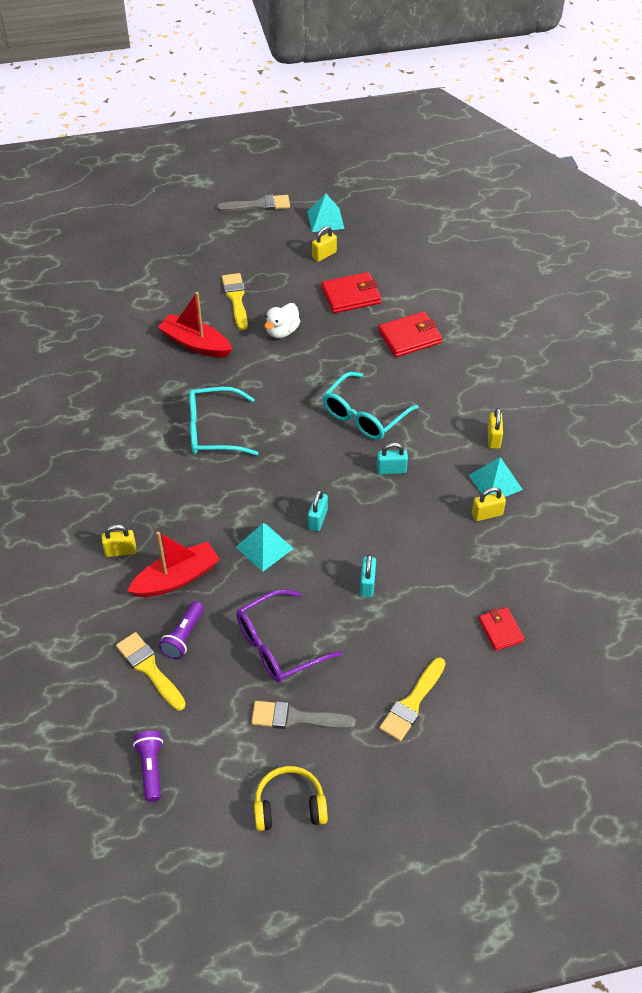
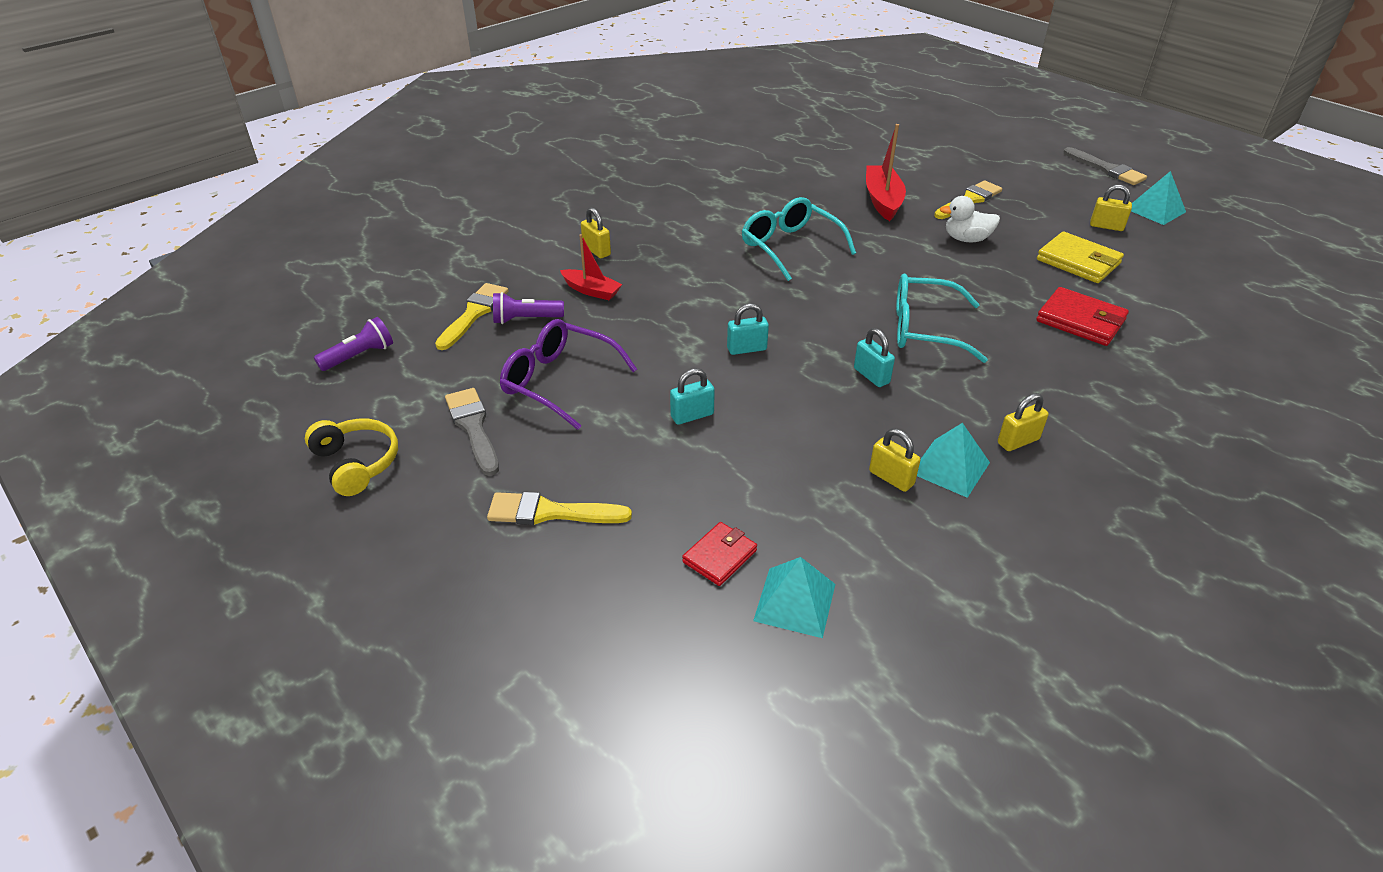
camera: 60 degrees right, 10 degrees down
(176, 578) = (591, 291): red boat -> red boat, size x0.64
(264, 547) = (676, 328): turquoise pyramid -> turquoise pyramid (795, 602)
(351, 295) = (1078, 261): red wallet -> yellow wallet

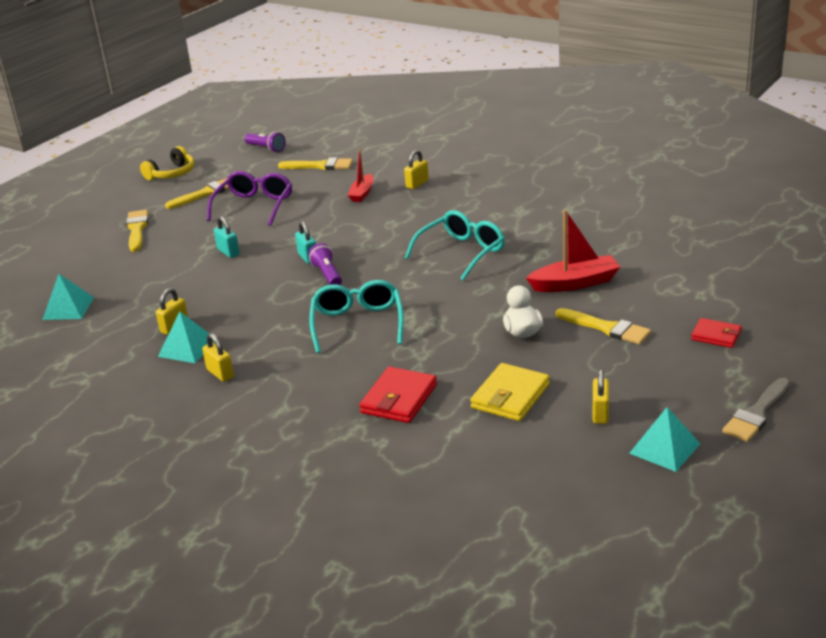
camera: 80 degrees right, 10 degrees down
(473, 427) = (206, 193): grey brush -> yellow brush
(526, 319) = (319, 182): purple flashlight -> purple flashlight (327, 275)
(719, 556) = (103, 281): red wallet -> red wallet (716, 335)
(871, 376) = (287, 308): turquoise padlock -> none

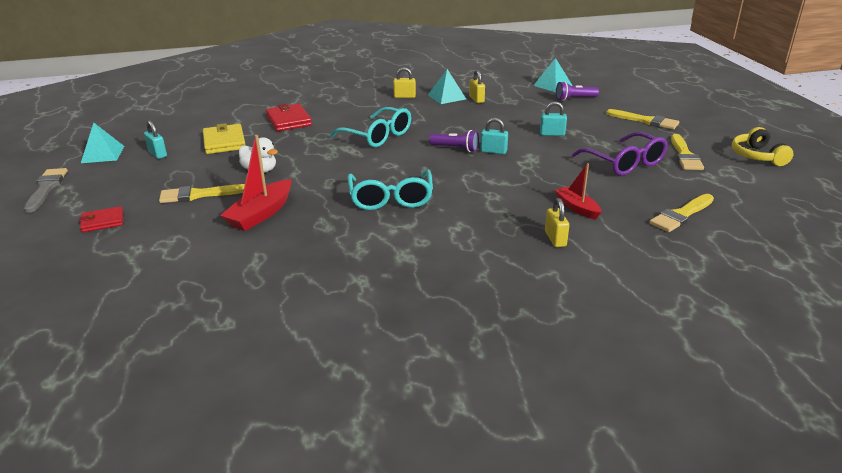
camera: 130 degrees right, 0 degrees up
(266, 148) = (775, 208): purple flashlight -> purple flashlight (574, 99)
(600, 413) = (157, 154): yellow padlock -> turquoise padlock

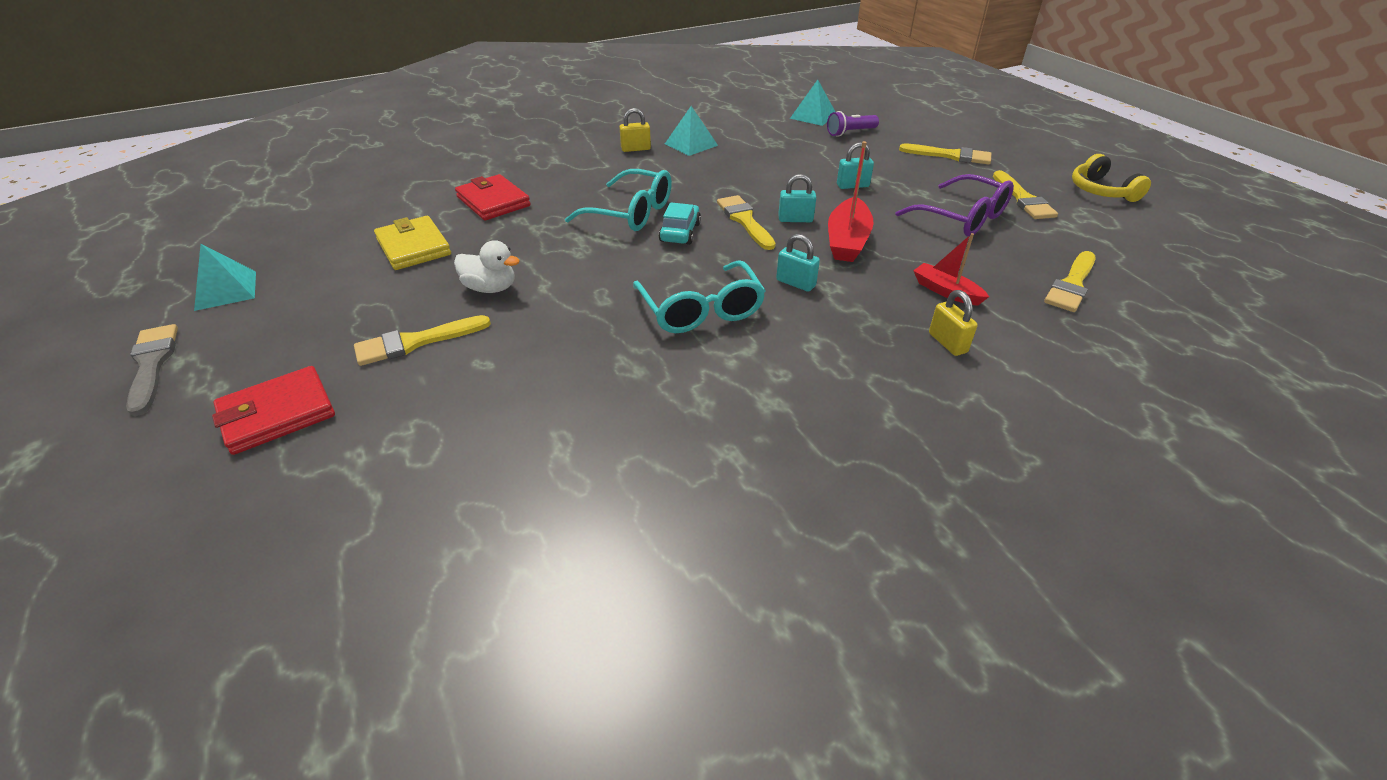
camera: 15 degrees left, 10 degrees up
(102, 222) = (277, 414): red wallet -> red wallet, size x1.57
(157, 154) = (317, 279): turquoise padlock -> turquoise padlock (795, 283)
(261, 214) = (528, 362): red boat -> red boat (847, 241)
(404, 151) = (680, 232): none -> turquoise car
(455, 148) = (745, 221): purple flashlight -> yellow brush
(476, 99) = (731, 145): yellow padlock -> none

